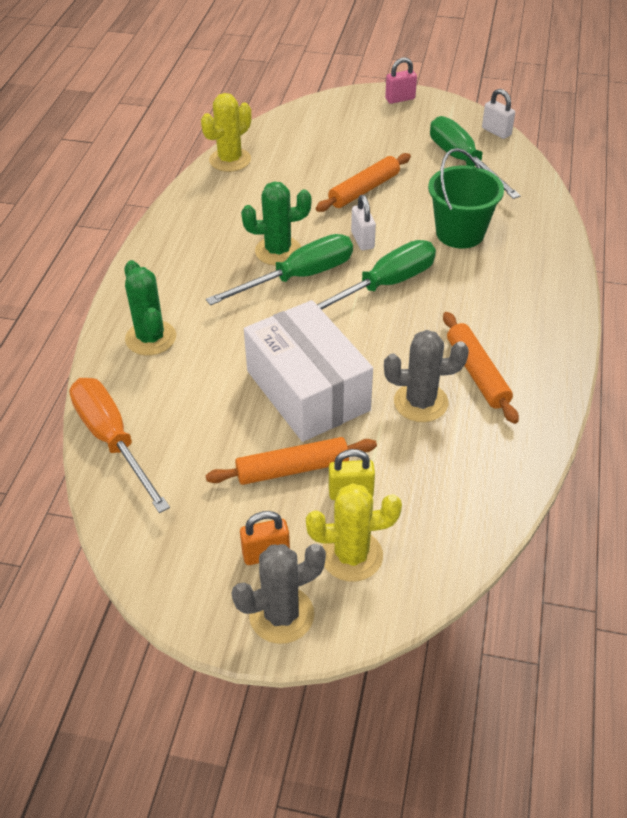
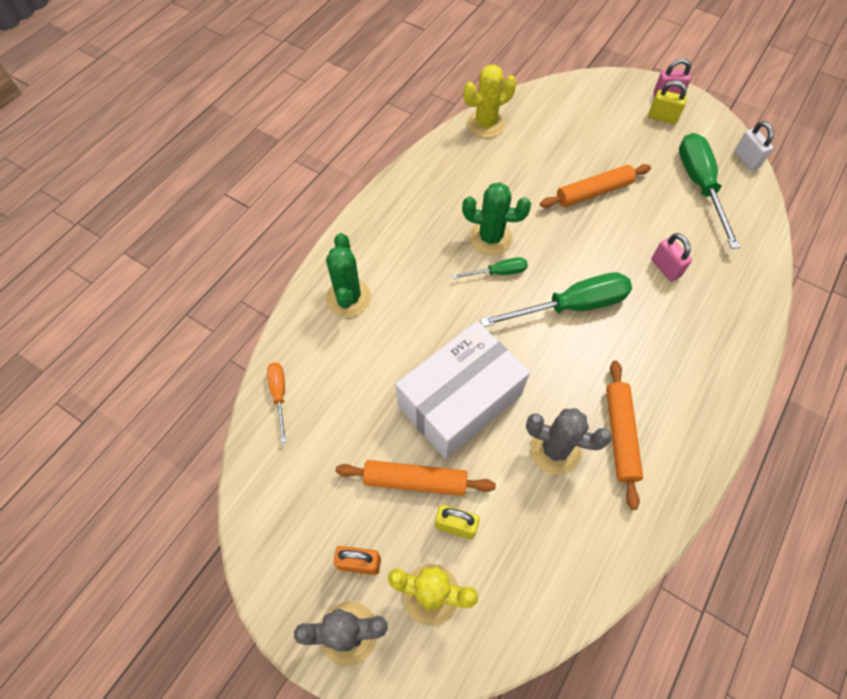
camera: 20 degrees right, 15 degrees up
(113, 440) = (279, 395): orange screwdriver -> orange screwdriver, size x0.51
(299, 277) = (498, 273): green screwdriver -> green screwdriver, size x0.51
(307, 390) = (459, 400): white box -> white box turned 60 degrees clockwise
(362, 240) = (571, 249): white padlock -> none
(403, 117) = (662, 117): none -> yellow padlock
(460, 233) = (665, 268): green bucket -> pink padlock

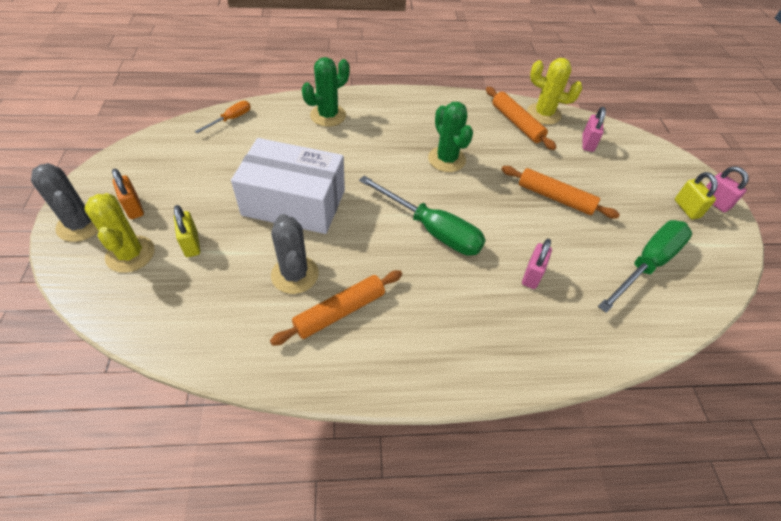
camera: 50 degrees right, 10 degrees down
(415, 481) = (213, 208): orange rolling pin -> orange rolling pin (516, 123)
(498, 273) = (420, 176): green screwdriver -> none
(546, 122) = (587, 143): none -> pink padlock
(746, 159) = (722, 287): white padlock -> none

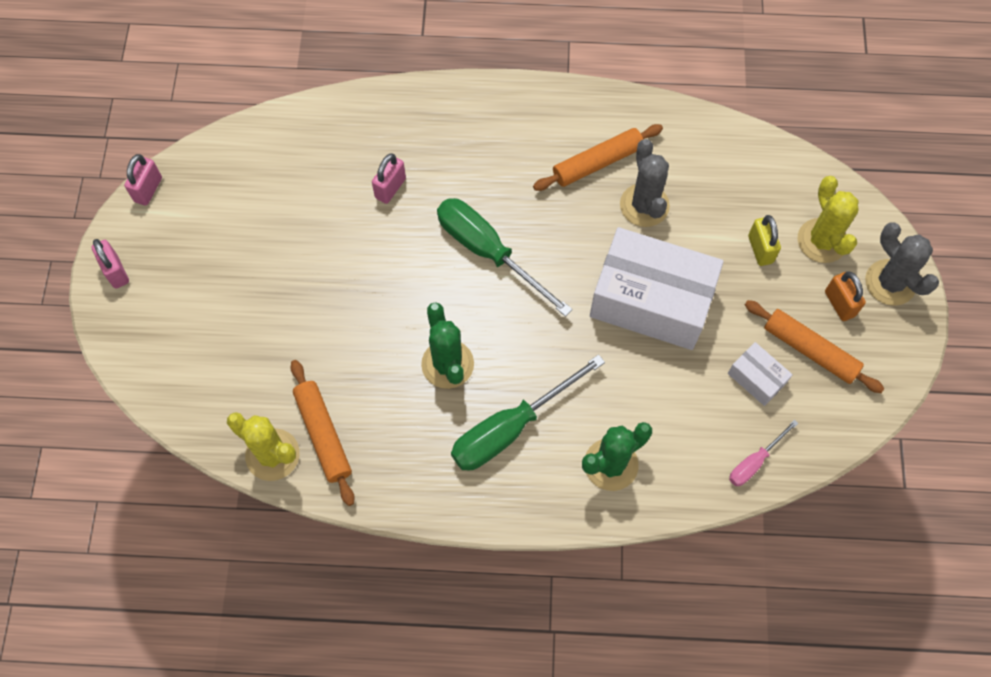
camera: 170 degrees left, 15 degrees up
(218, 160) = (756, 378): none -> white box
(231, 119) = (754, 462): orange screwdriver -> pink screwdriver
(555, 198) = (321, 290): orange rolling pin -> orange rolling pin (810, 350)
(587, 143) = (232, 386): pink padlock -> pink padlock (148, 189)
(647, 264) = (255, 192): green screwdriver -> green screwdriver (510, 428)
(686, 209) = (159, 264): yellow padlock -> none

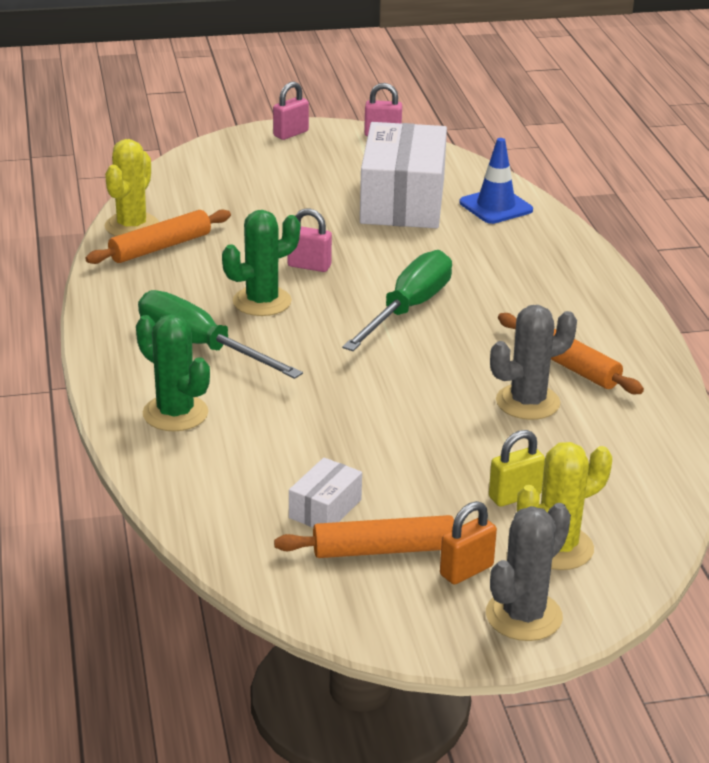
camera: 75 degrees right, 35 degrees down
(328, 136) = (496, 206): none -> blue traffic cone
(390, 188) = (454, 246): pink padlock -> pink padlock (309, 266)
(651, 301) = (398, 420): white box -> white box (402, 201)
(754, 462) = (209, 517): pink screwdriver -> none
(810, 350) = (384, 549): orange rolling pin -> orange rolling pin turned 60 degrees clockwise

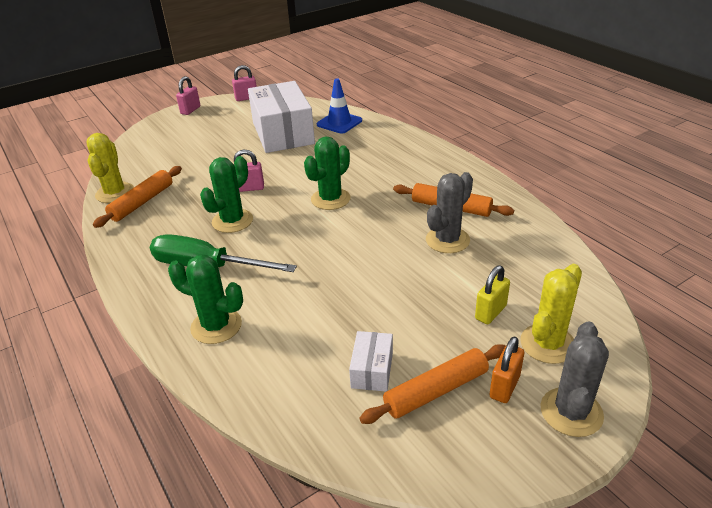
camera: 20 degrees left, 5 degrees up
(408, 309) = (330, 199): green screwdriver -> green cactus

